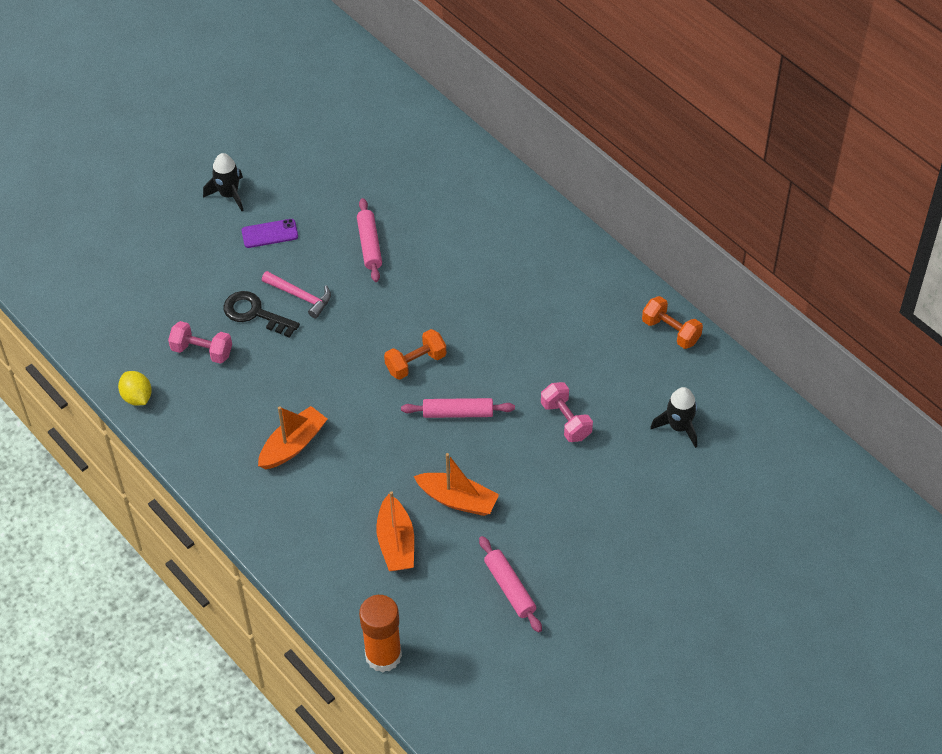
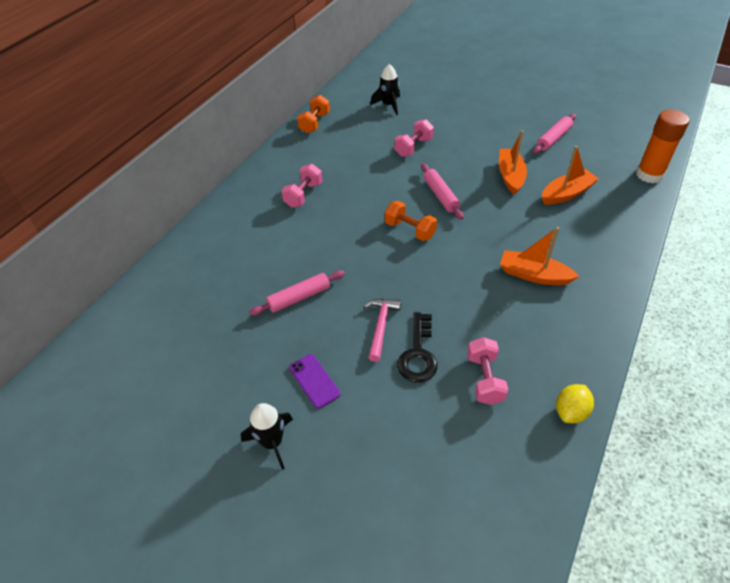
camera: 110 degrees left, 5 degrees down
(525, 284) = (303, 195): none -> pink dumbbell

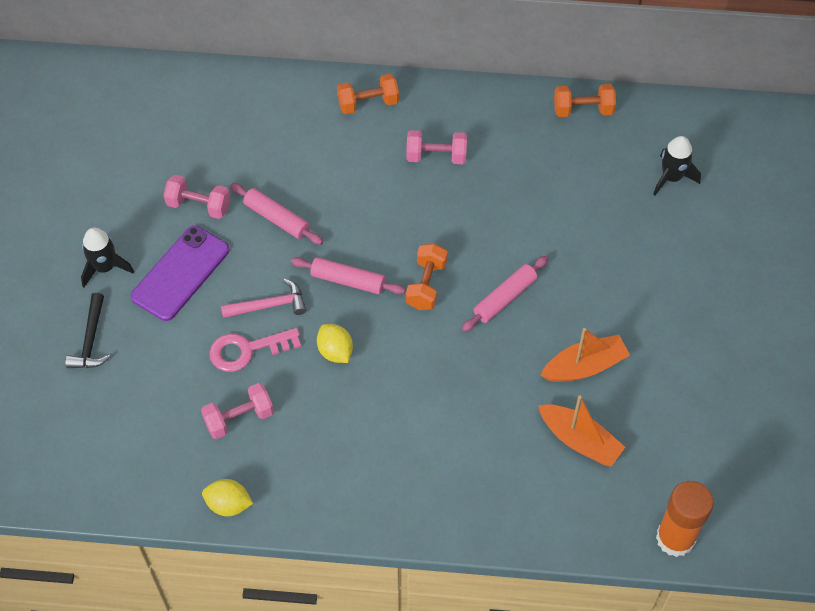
camera: 65 degrees right, 10 degrees up
(231, 215) = (368, 103): none -> orange dumbbell
(314, 380) = (180, 273): purple phone -> purple phone, size x1.72
(349, 479) = (91, 340): none -> black hammer
(413, 147) = (589, 238): pink dumbbell -> pink dumbbell (199, 205)
(418, 353) = (247, 350): black key -> pink key
(444, 296) = (335, 351): none -> yellow lemon
(533, 275) = (408, 432): orange boat -> none
(553, 138) = (701, 401): pink rolling pin -> pink rolling pin (348, 280)

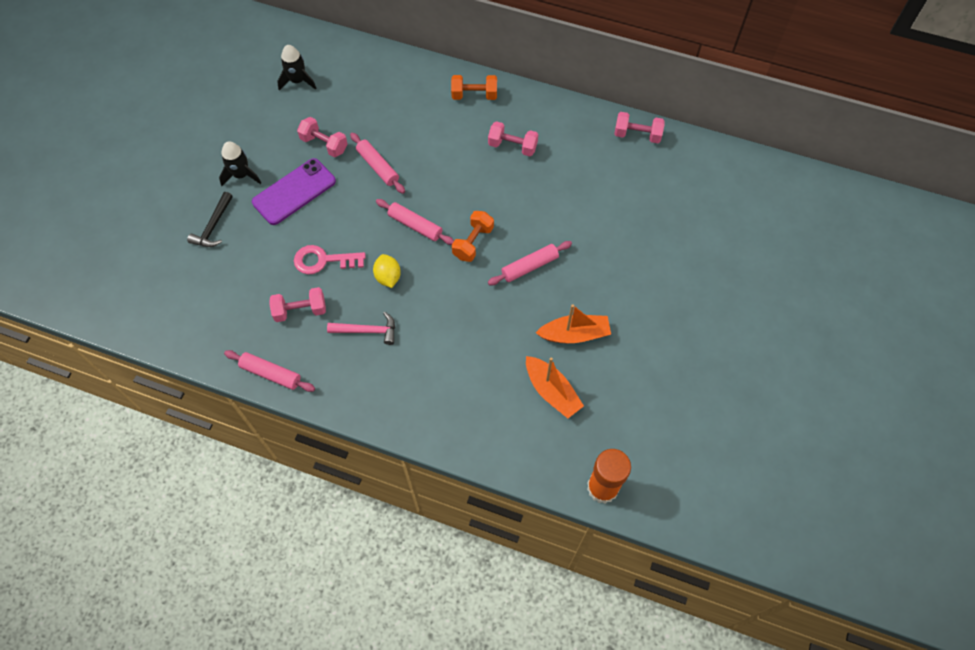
camera: 15 degrees right, 5 degrees up
(228, 504) = (271, 374): yellow lemon -> pink rolling pin
(269, 305) = (350, 231): pink hammer -> pink hammer (367, 331)
(583, 110) = (637, 135): orange dumbbell -> pink dumbbell
(671, 177) = (690, 202): black rocket -> black rocket (298, 81)

